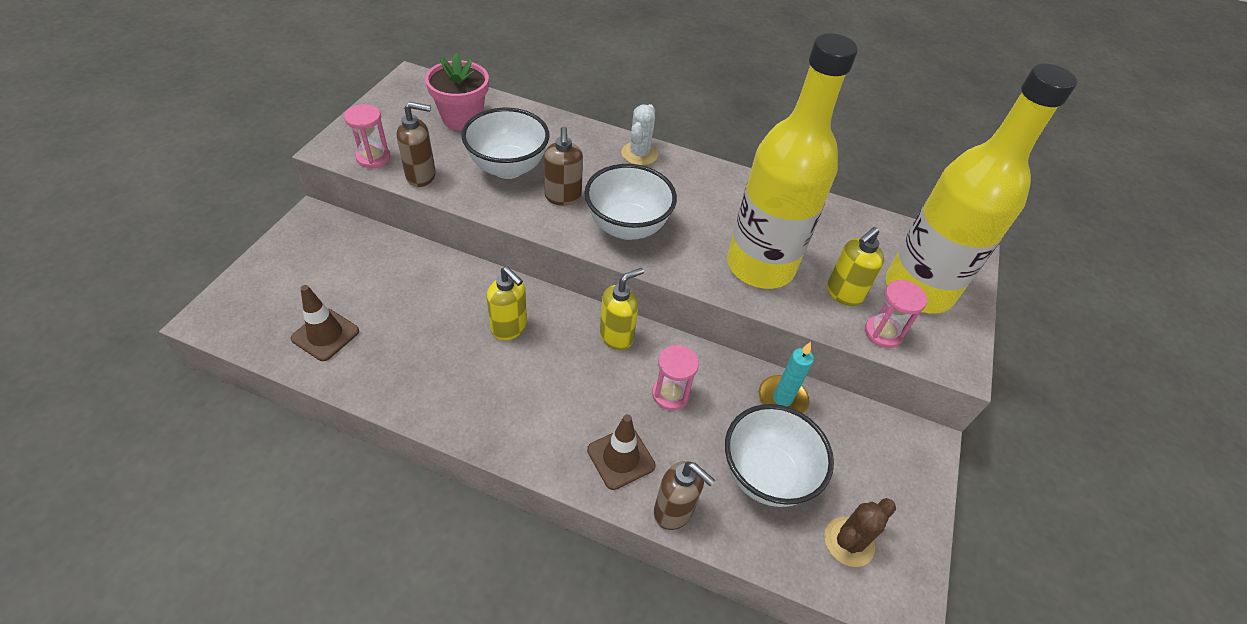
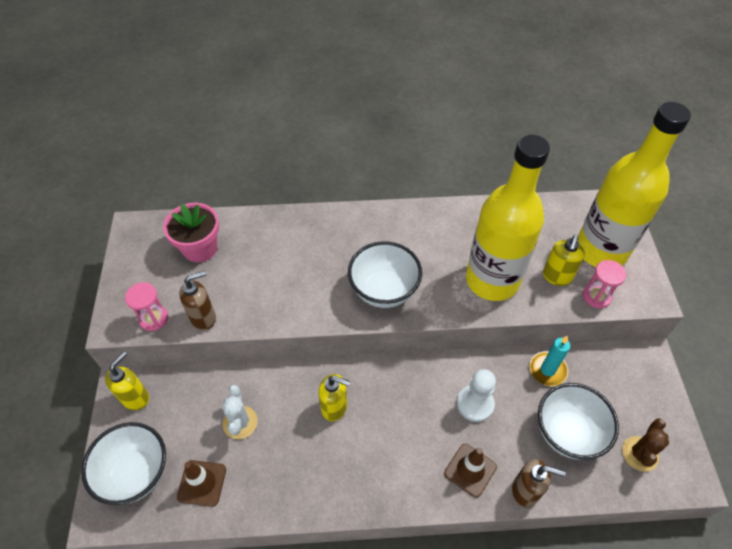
camera: 20 degrees left, 5 degrees up
(508, 168) = (265, 279): white bowl -> white bowl (136, 474)
(563, 197) = (322, 286): brown soap dispenser -> none
(617, 336) = (413, 376): yellow soap dispenser -> yellow soap dispenser (135, 398)
(639, 154) = (355, 220): white cactus -> white cactus (240, 422)
(670, 394) = (475, 404): pink hourglass -> white pawn

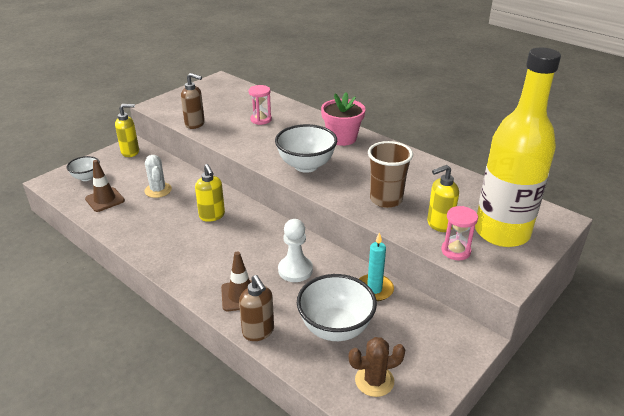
camera: 45 degrees right, 20 degrees down
(136, 474) = (86, 177): white bowl -> white bowl, size x0.56
(154, 318) = (173, 112): pink hourglass -> pink hourglass (261, 119)
(200, 248) = (237, 100): pink flower pot -> pink flower pot (342, 138)
(240, 422) = (158, 190): white cactus -> white cactus turned 60 degrees counterclockwise
(492, 280) = (386, 199): yellow bottle -> brown cup

